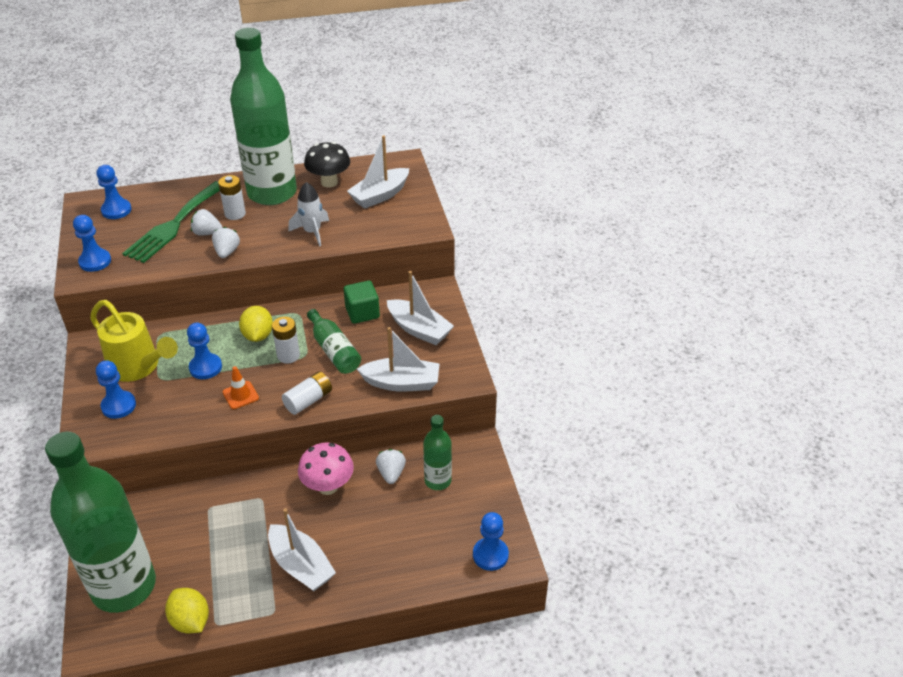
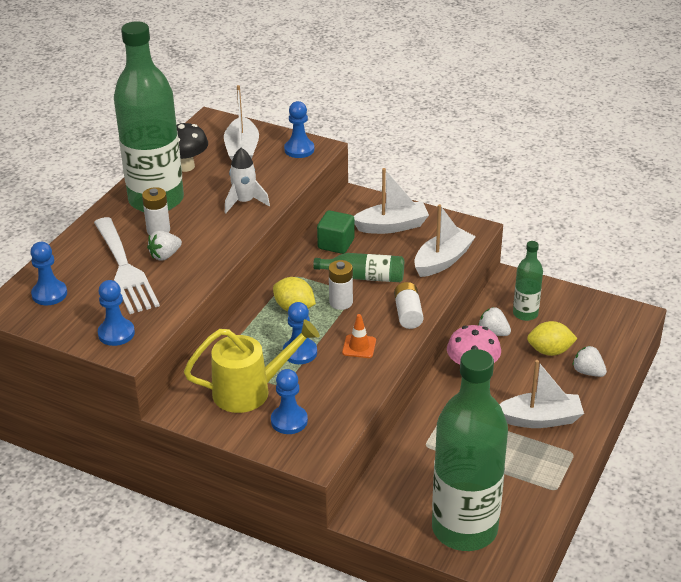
camera: 50 degrees left, 5 degrees down
(174, 225) = (125, 269): green fork -> white fork
(190, 621) = (539, 502): yellow lemon -> yellow lemon (550, 351)
(227, 252) = (209, 255): white strawberry -> white strawberry (588, 372)
(490, 555) = (621, 323): blue pawn -> blue pawn (299, 149)

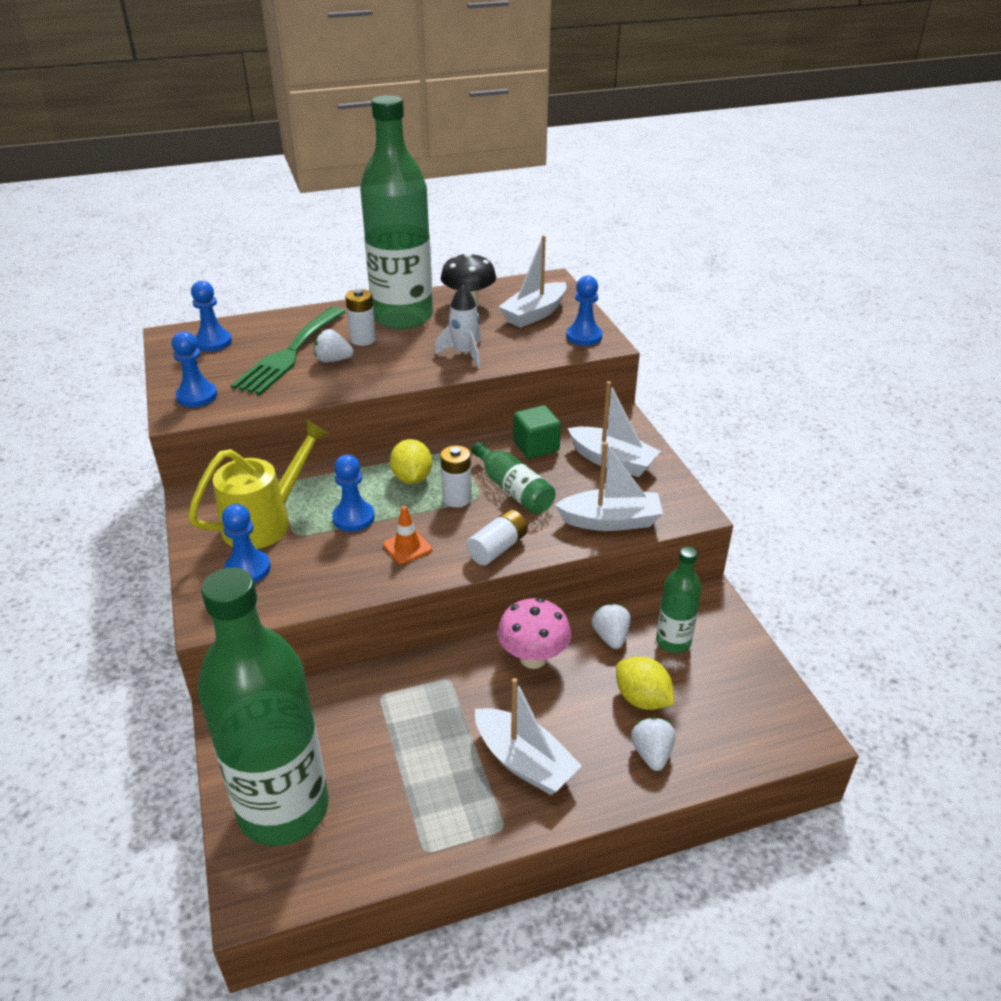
camera: 45 degrees right, 0 degrees up
(125, 269) = (289, 354): white fork -> green fork
(250, 391) = (265, 522): yellow watering can -> yellow watering can turned 75 degrees counterclockwise

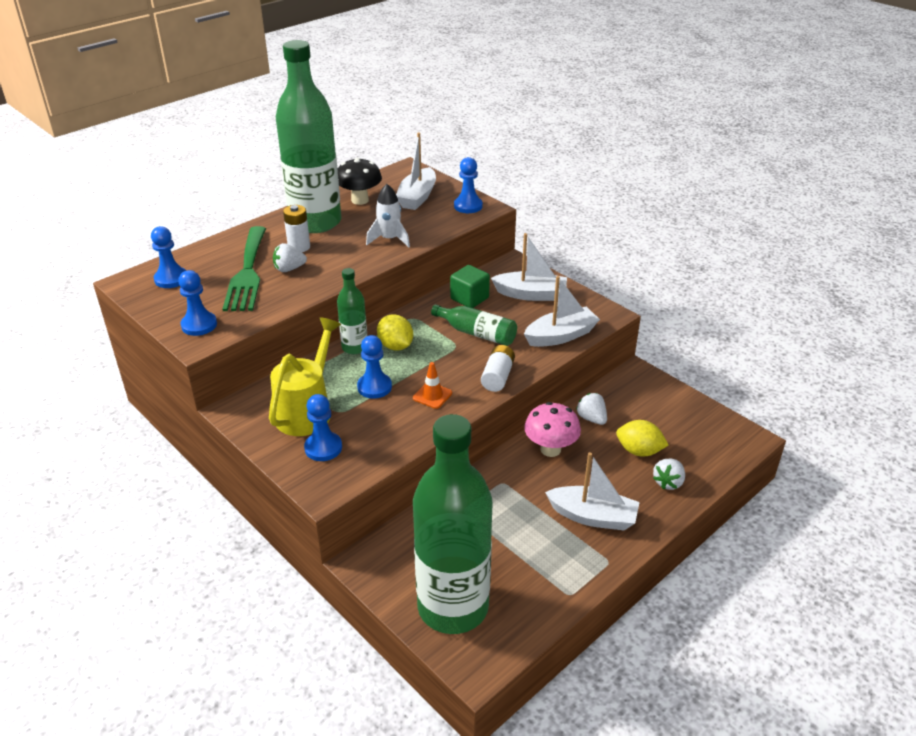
camera: 25 degrees left, 0 degrees up
(457, 498) = (441, 351): white battery -> none
(651, 754) = (668, 482): white strawberry -> white strawberry turned 120 degrees counterclockwise
(673, 642) = (633, 408): green bottle -> green bottle (354, 347)

